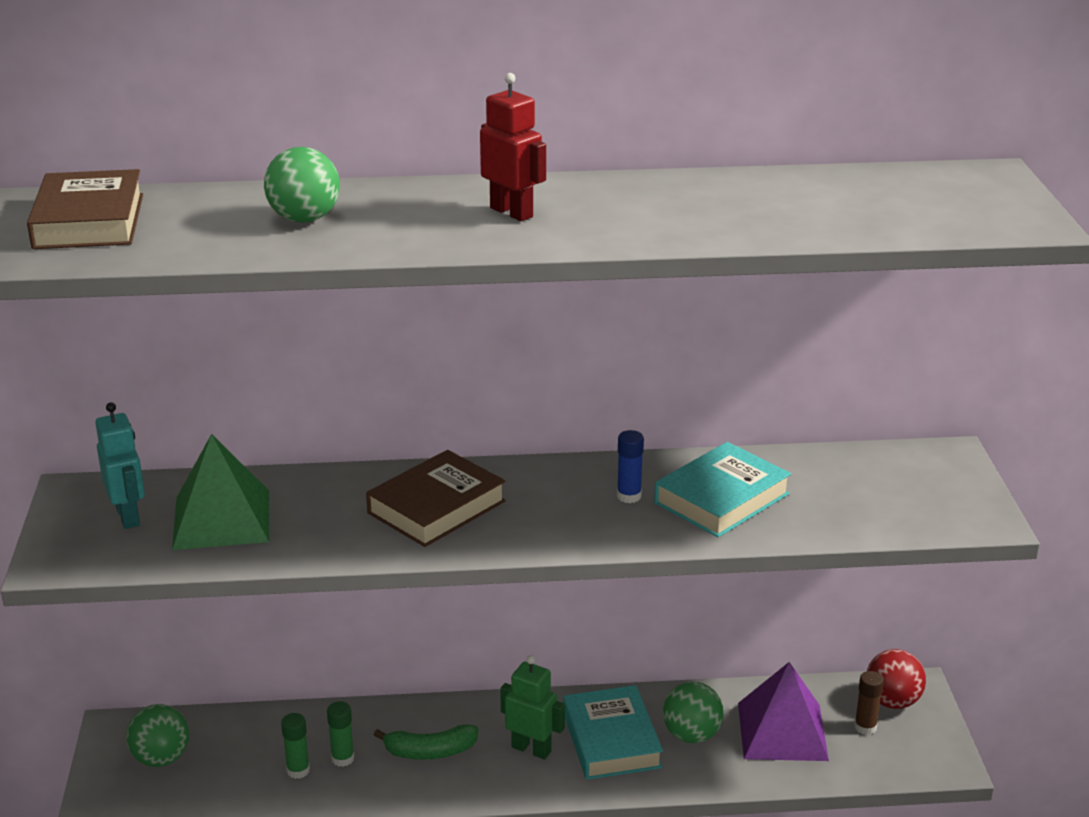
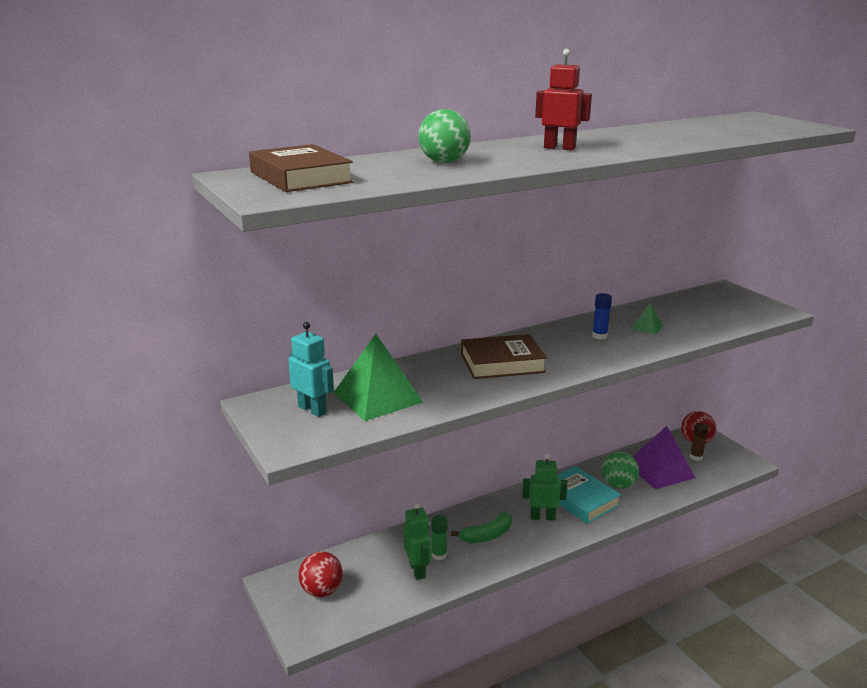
camera: 25 degrees left, 5 degrees down
(161, 758) = (322, 591): green ball -> red ball
(298, 770) = (417, 570): green glue stick -> green robot
(436, 507) = (502, 363): brown book -> brown book turned 60 degrees clockwise
(721, 498) = (647, 327): turquoise book -> green pyramid

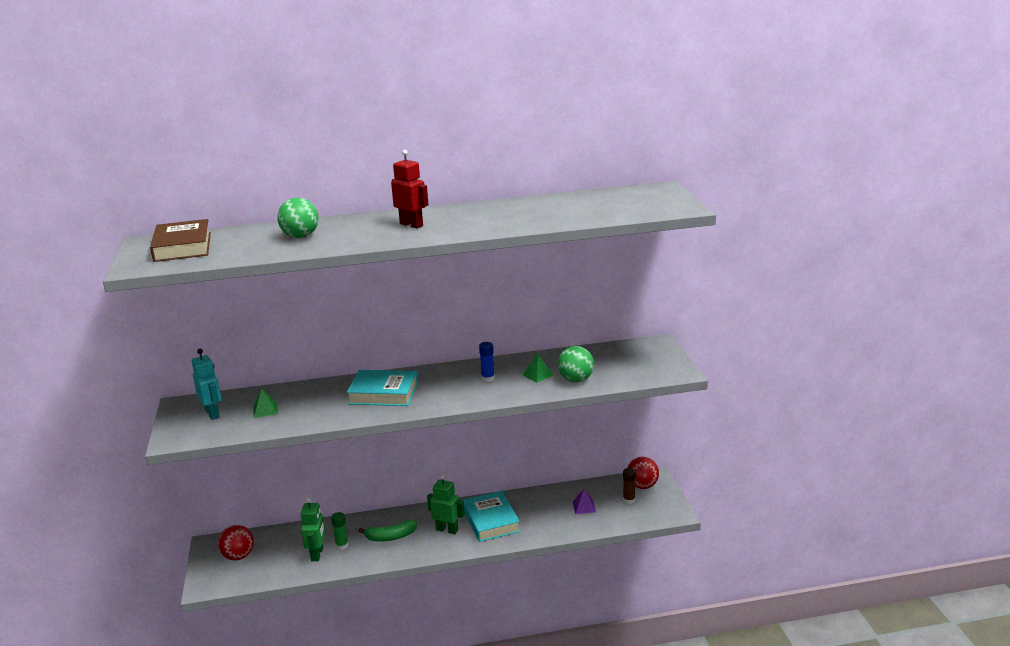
camera: 20 degrees right, 0 degrees up
(377, 397) = (265, 410): green pyramid -> green pyramid, size x0.45
(502, 363) = (383, 393): brown book -> turquoise book
(618, 485) = (535, 514): green ball -> green ball (576, 380)
(659, 470) = (584, 506): purple pyramid -> purple pyramid, size x0.45

